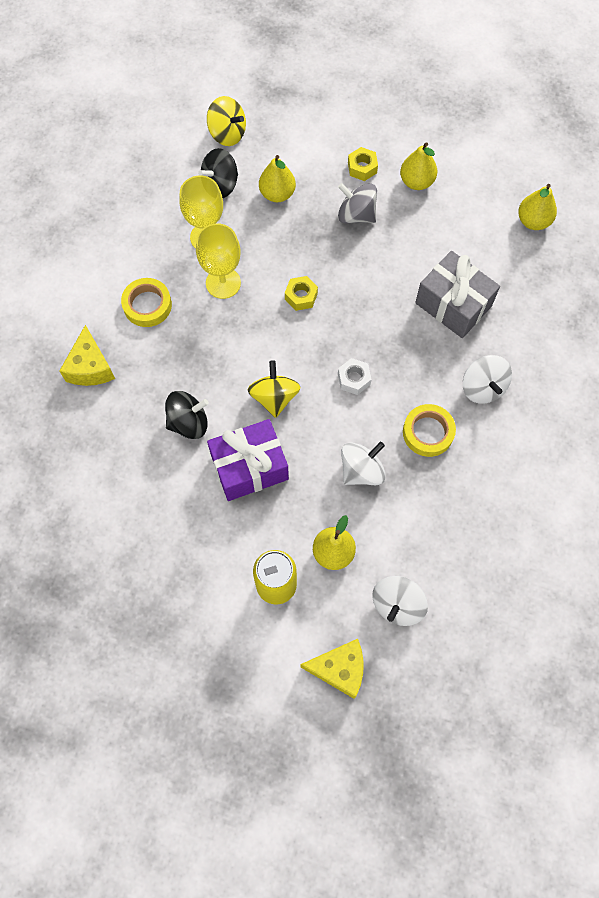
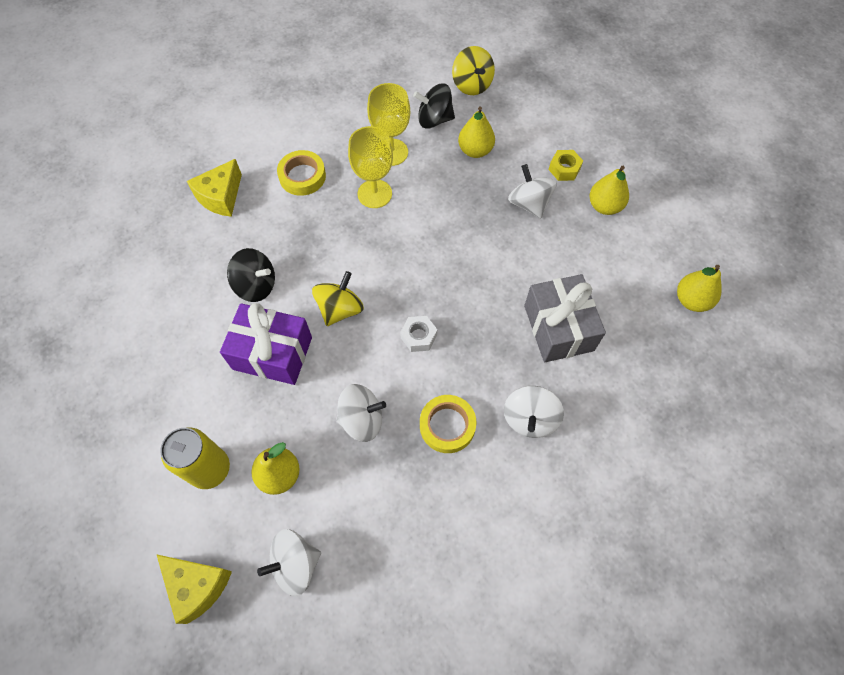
camera: 35 degrees right, 5 degrees down
(301, 296) = (429, 241): yellow nut -> none
(356, 215) = (529, 203): grey spinning top -> white spinning top

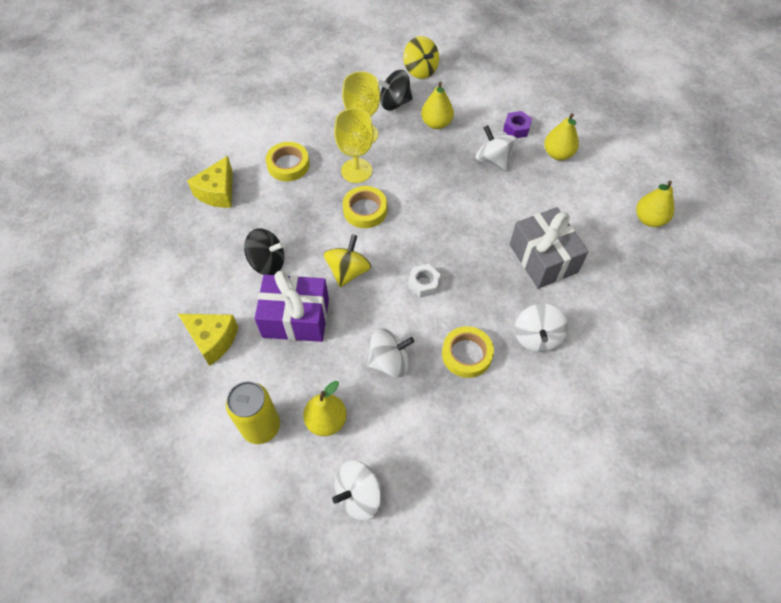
camera: 10 degrees left, 5 degrees down
(197, 585) = (273, 530): yellow cheese -> yellow cheese (212, 340)
(374, 241) = (365, 210): none -> yellow tape
(564, 169) = (516, 128): yellow nut -> purple nut

